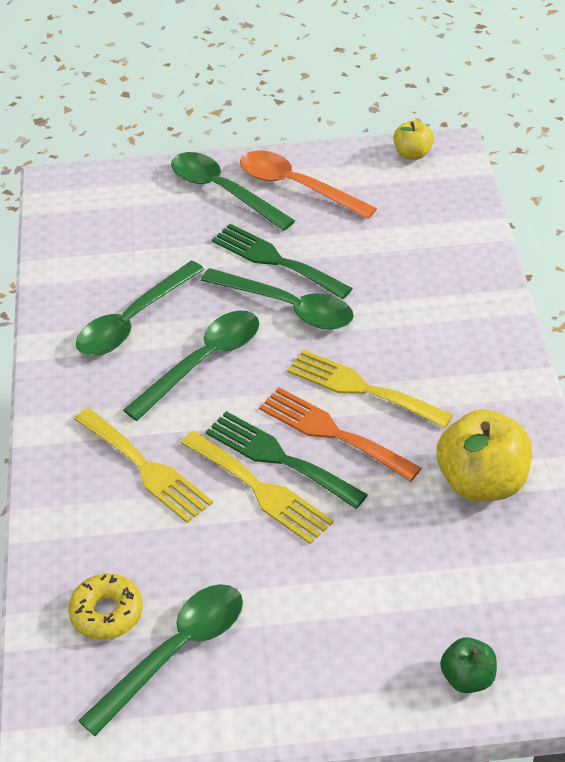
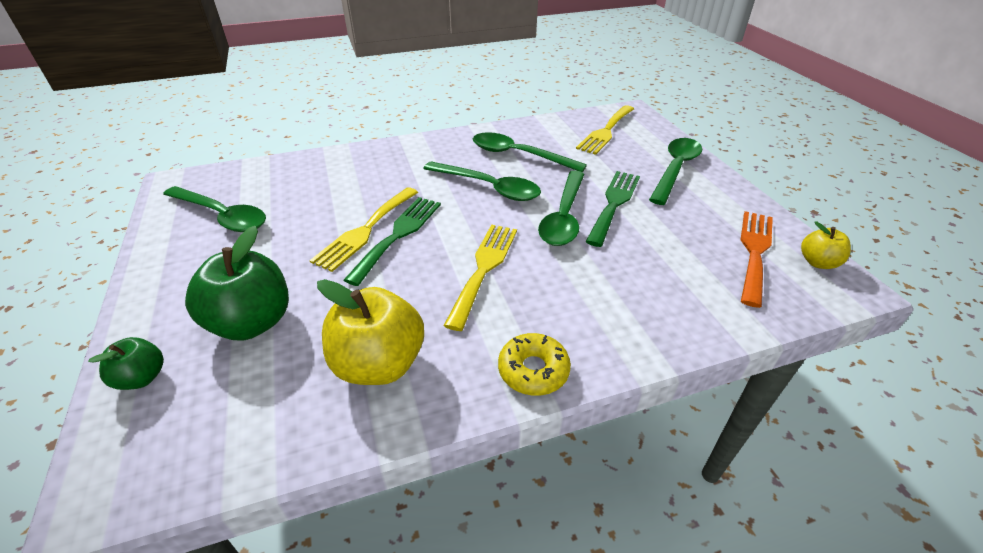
camera: 75 degrees right, 5 degrees down
(107, 613) = (261, 185): yellow donut -> yellow donut (533, 370)
(146, 468) = (383, 180): yellow fork -> yellow fork (606, 131)
(297, 186) = (710, 202): orange spoon -> none
(332, 432) = (429, 258): orange fork -> orange fork (754, 252)
(403, 591) = (252, 322): none -> green apple

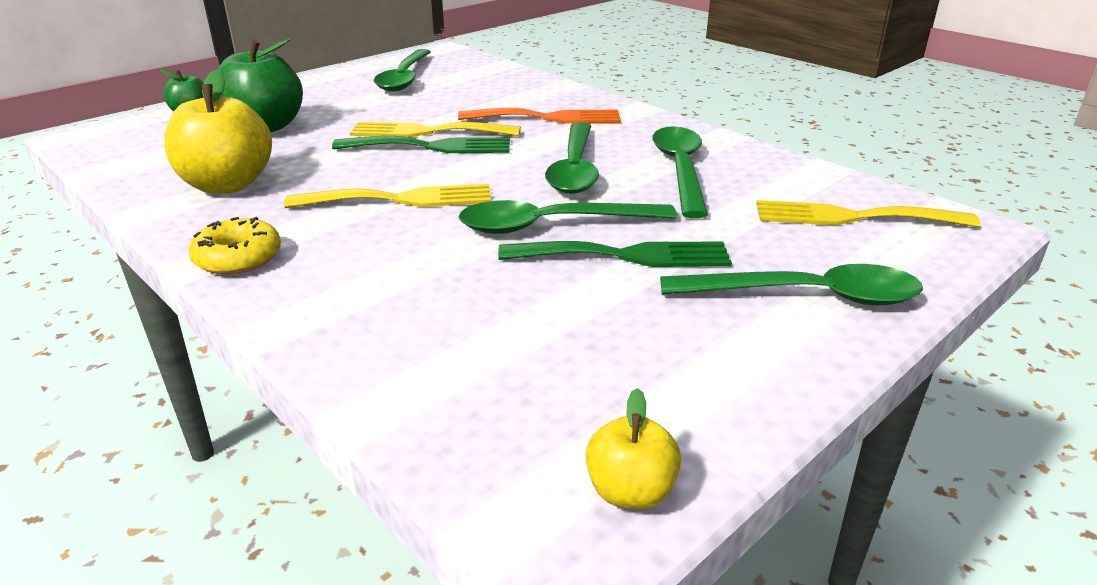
camera: 65 degrees right, 10 degrees down
(754, 252) = (603, 405): orange fork -> orange fork (548, 118)

